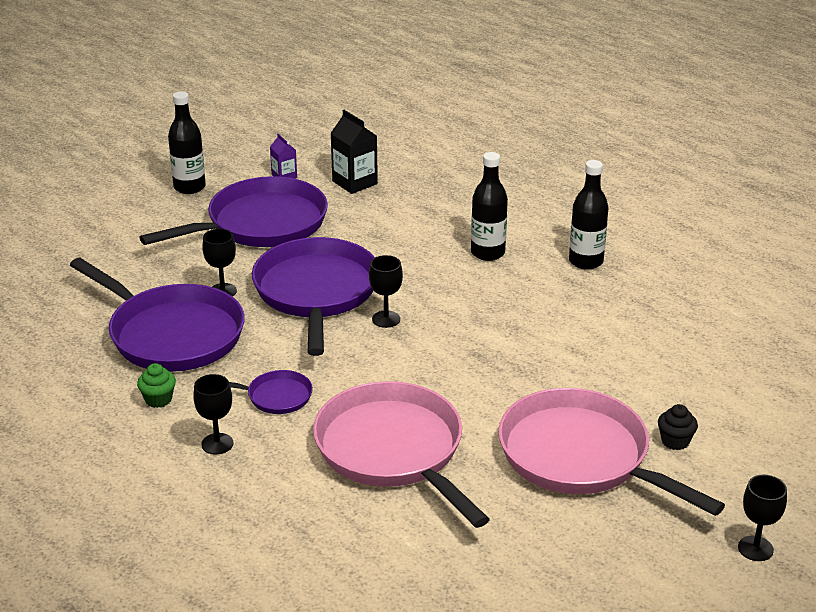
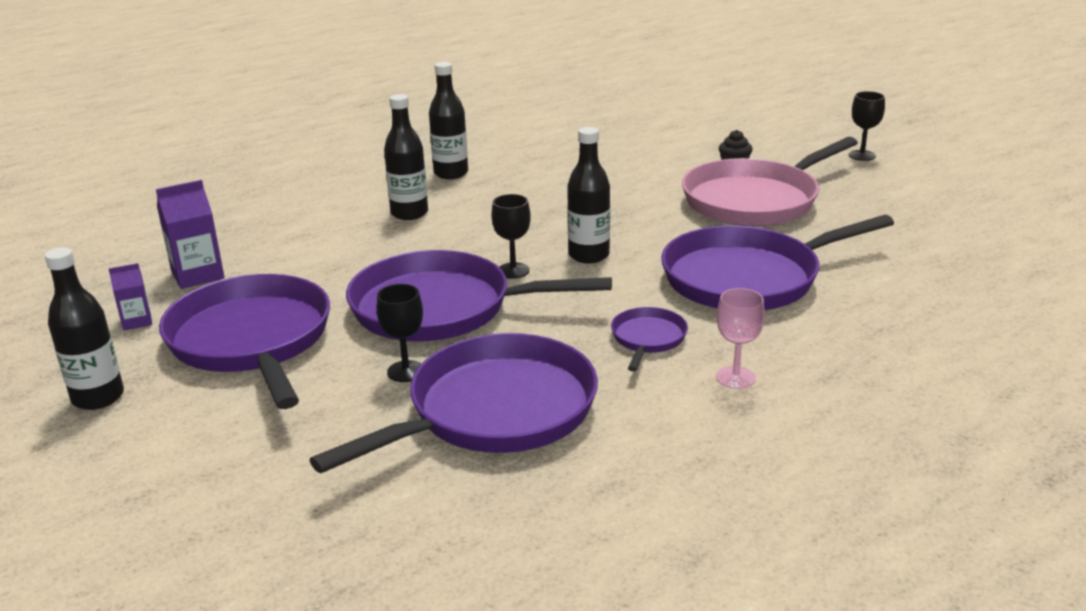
camera: 80 degrees left, 5 degrees down
(158, 399) = (642, 420): green cupcake -> none
(217, 444) = (735, 378): black goblet -> pink goblet
(354, 182) = (198, 275): black carton -> purple carton
(393, 451) = (748, 278): pink pan -> purple pan
(423, 356) = (589, 255): none -> black bottle

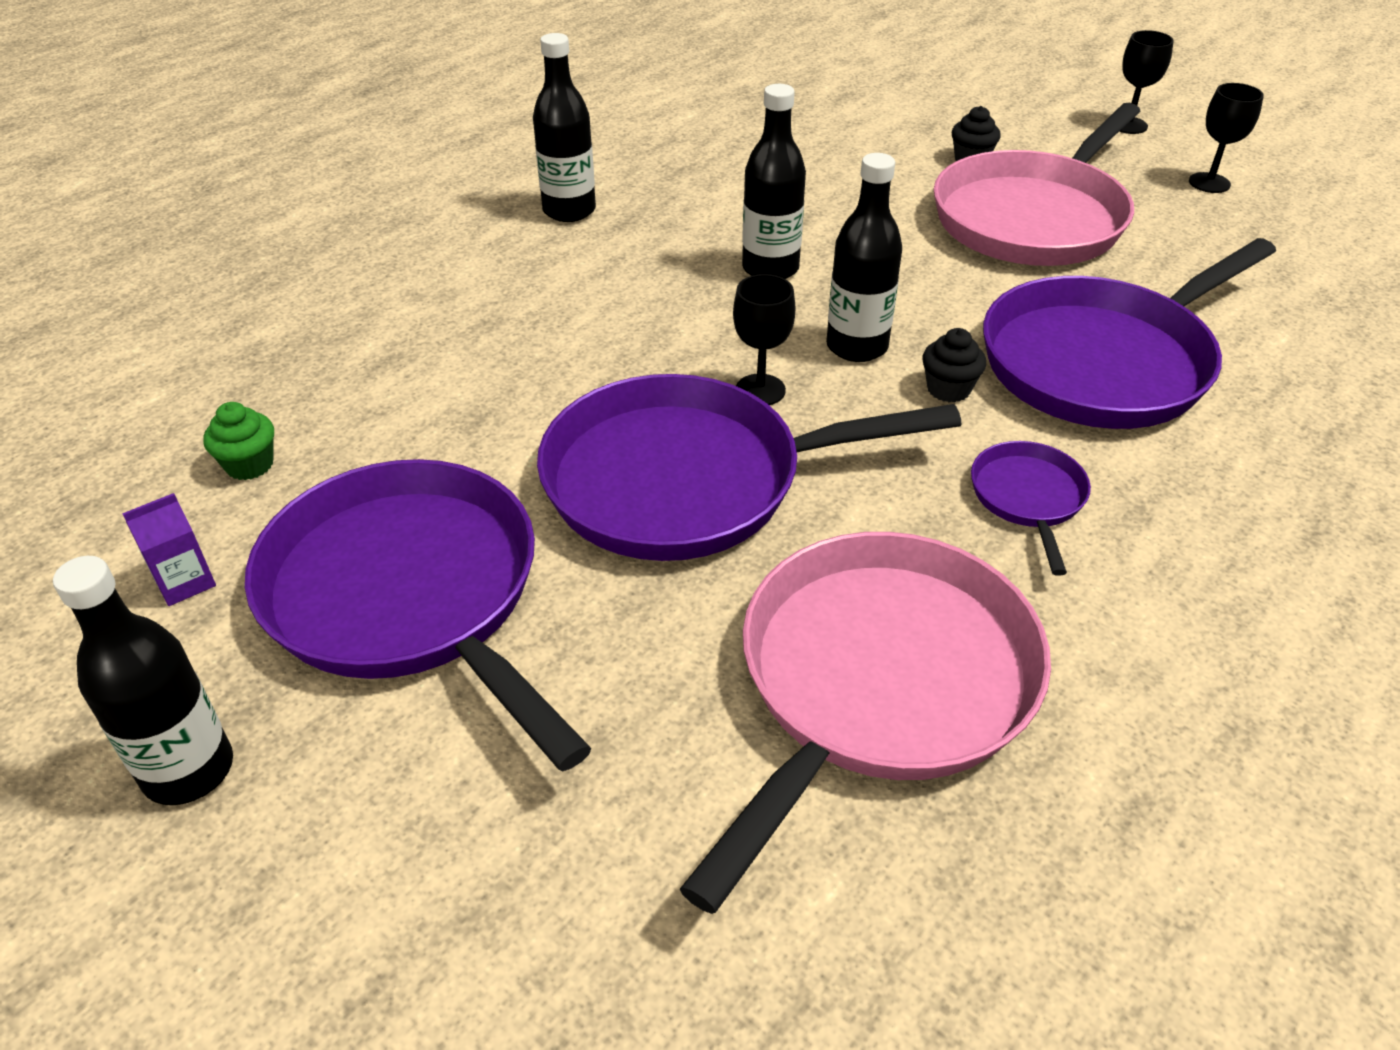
camera: 15 degrees left, 15 degrees up
(198, 275) = (249, 465): purple carton -> green cupcake
(406, 371) = (698, 622): black goblet -> black goblet (1209, 183)
(409, 213) = (543, 295): black bottle -> black bottle (770, 269)
(494, 411) = (878, 683): purple pan -> pink pan
(634, 282) = (948, 389): none -> black cupcake
(735, 378) = (1192, 555): pink goblet -> none

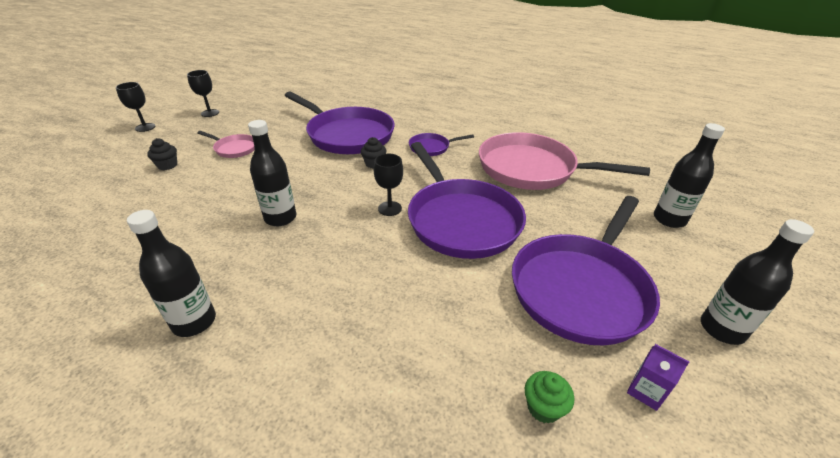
camera: 105 degrees left, 5 degrees down
(857, 346) = (349, 186): black bottle -> black bottle (669, 219)
(1033, 218) = (234, 148): pink pan -> pink pan, size x0.45

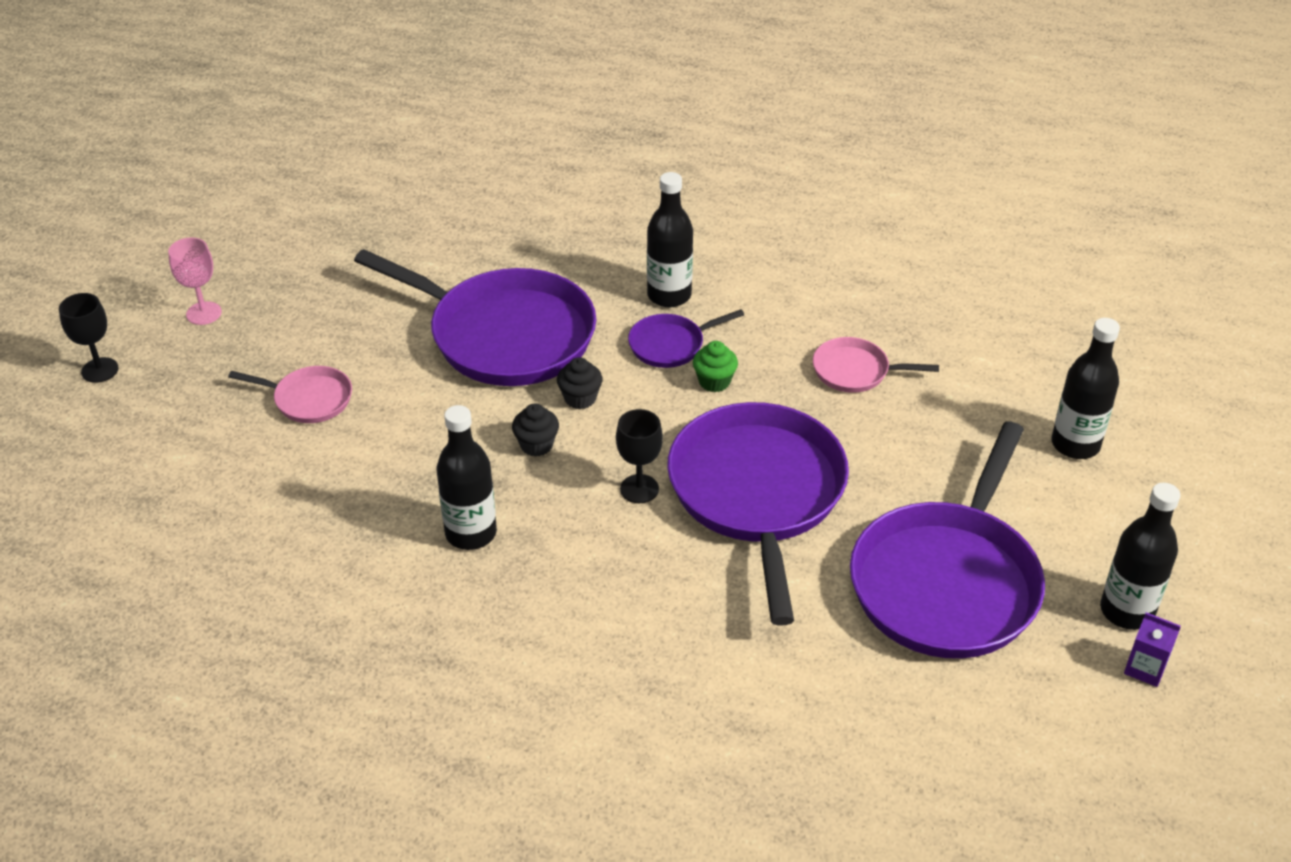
camera: 10 degrees left, 5 degrees up
(167, 165) = (211, 456): black cupcake -> black cupcake (536, 445)
(194, 322) = (437, 712): black bottle -> black bottle (669, 295)
(210, 113) = (204, 313): black goblet -> pink goblet
(461, 220) = (757, 494): purple pan -> purple pan turned 150 degrees counterclockwise
(532, 169) = (855, 371): pink pan -> pink pan, size x0.45
(543, 407) = (910, 740): green cupcake -> green cupcake (714, 381)
(646, 391) = (1028, 703): purple carton -> purple carton (1145, 668)

